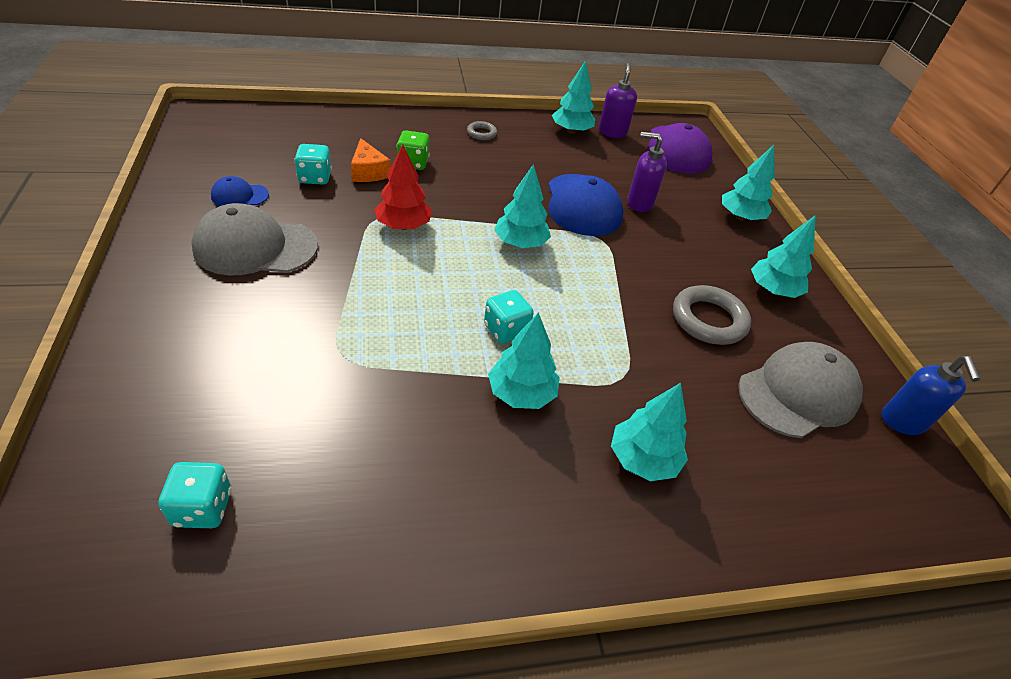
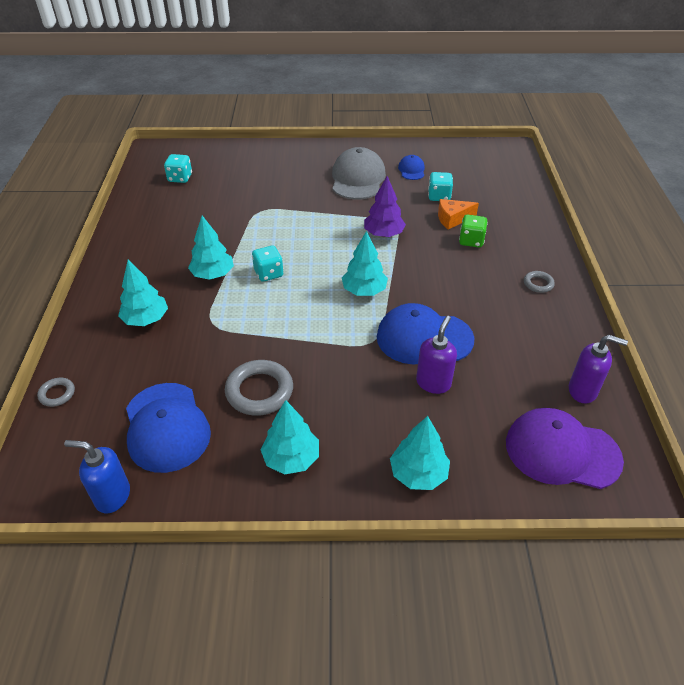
camera: 105 degrees right, 0 degrees up
(403, 226) = (383, 234): red tree -> purple tree
(571, 131) = (570, 353): turquoise tree -> none
(798, 393) = (166, 427): grey cap -> blue cap
(823, 534) = (57, 394): none -> grey ring

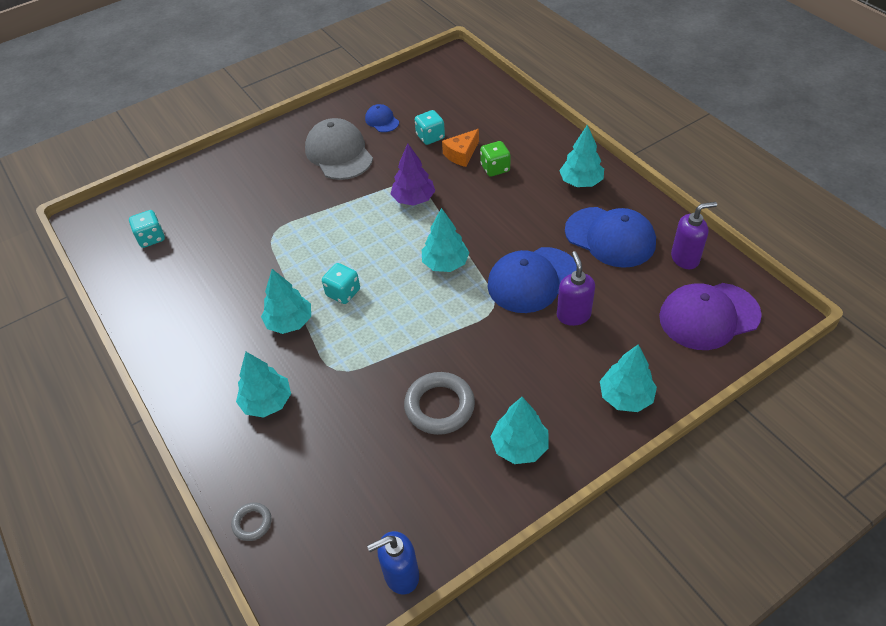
camera: 30 degrees left, 5 degrees up
(166, 427) = (388, 487): blue cap -> blue cap (610, 237)
(538, 284) = (581, 182): grey ring -> turquoise tree

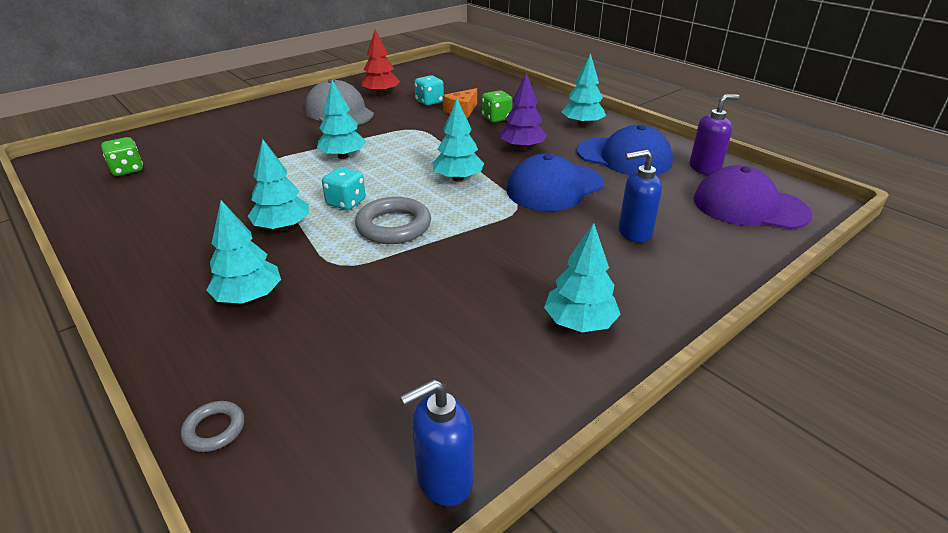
camera: 10 degrees left, 15 degrees down
(151, 238) = (127, 170): turquoise dice -> green dice
(382, 120) = (381, 93): blue cap -> red tree
(414, 199) = (418, 138): purple tree -> purple tree (522, 148)
(439, 406) = (471, 290): grey ring -> grey ring (394, 226)
(573, 315) = (606, 210): purple soap dispenser -> none
(591, 345) = (634, 233): none -> blue soap dispenser
(625, 397) = (690, 272): turquoise tree -> turquoise tree (343, 156)
(708, 316) = (749, 206): purple cap -> purple cap turned 45 degrees clockwise

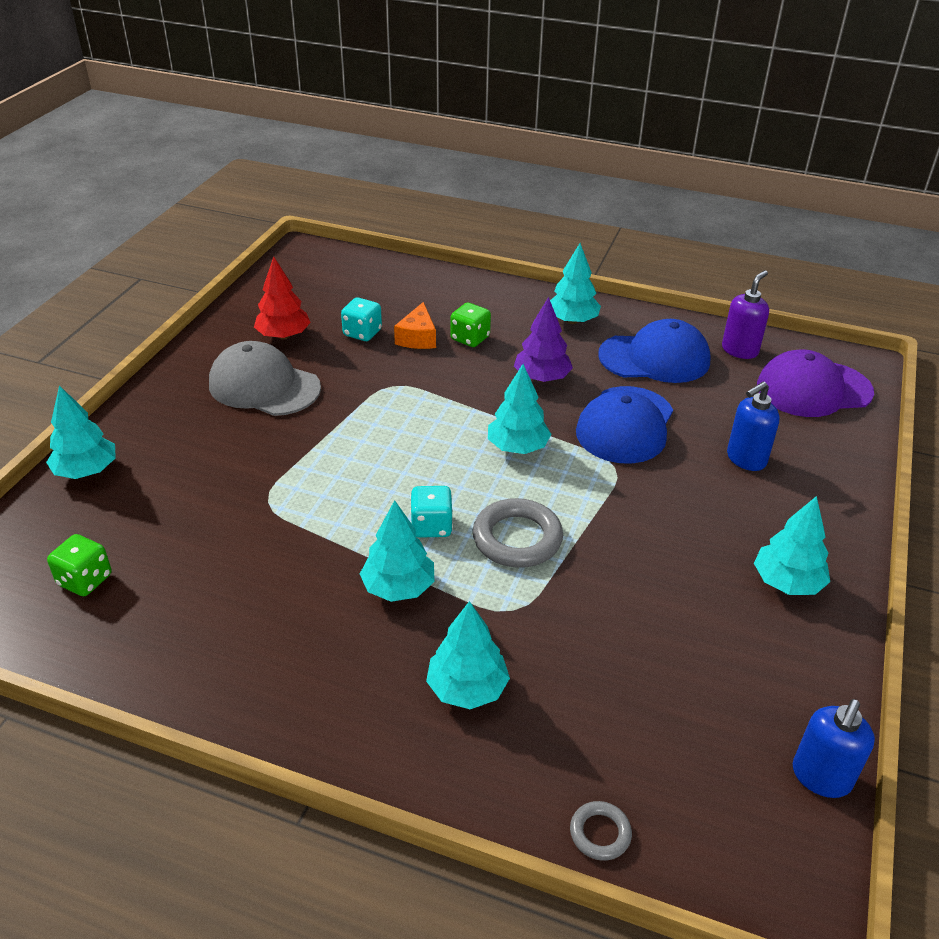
camera: 30 degrees left, 5 degrees up
(343, 156) = (351, 459): turquoise tree -> turquoise tree (86, 471)

